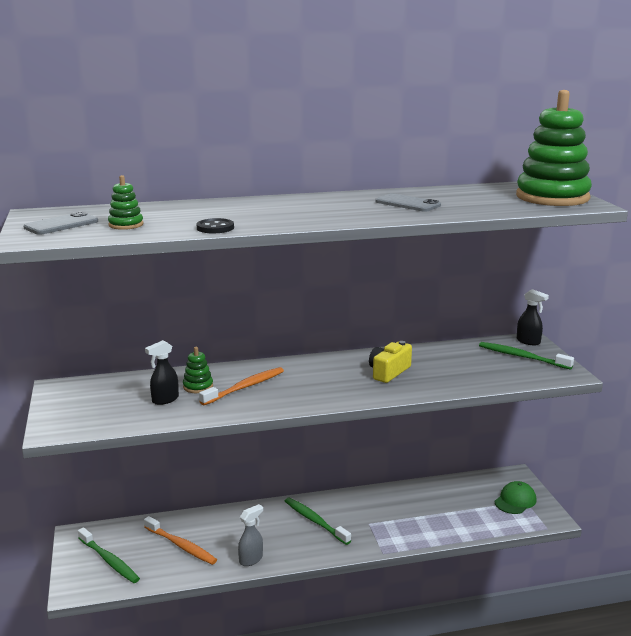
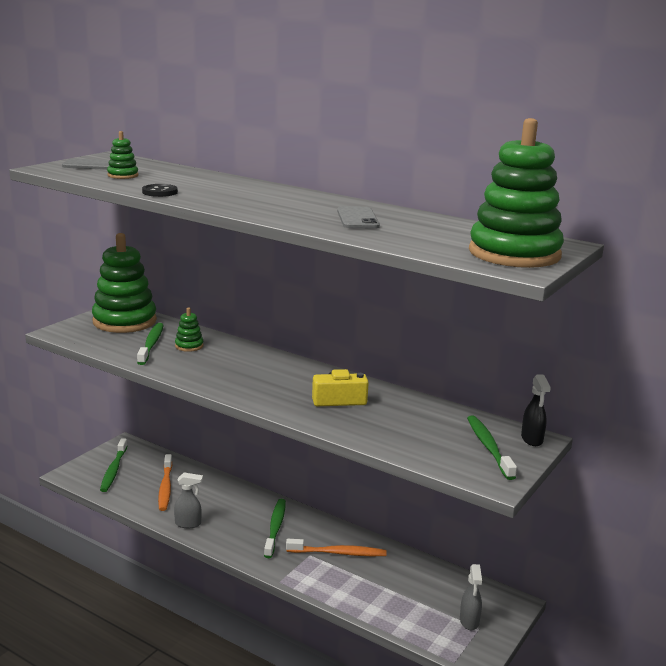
camera: 45 degrees right, 0 degrees up
(92, 393) = (124, 321): none -> green stacking toy
(165, 400) = (151, 344): black spray bottle -> green toothbrush
(245, 387) = (215, 360): orange toothbrush -> orange toothbrush (338, 553)
(515, 501) = (469, 621): green cap -> grey spray bottle

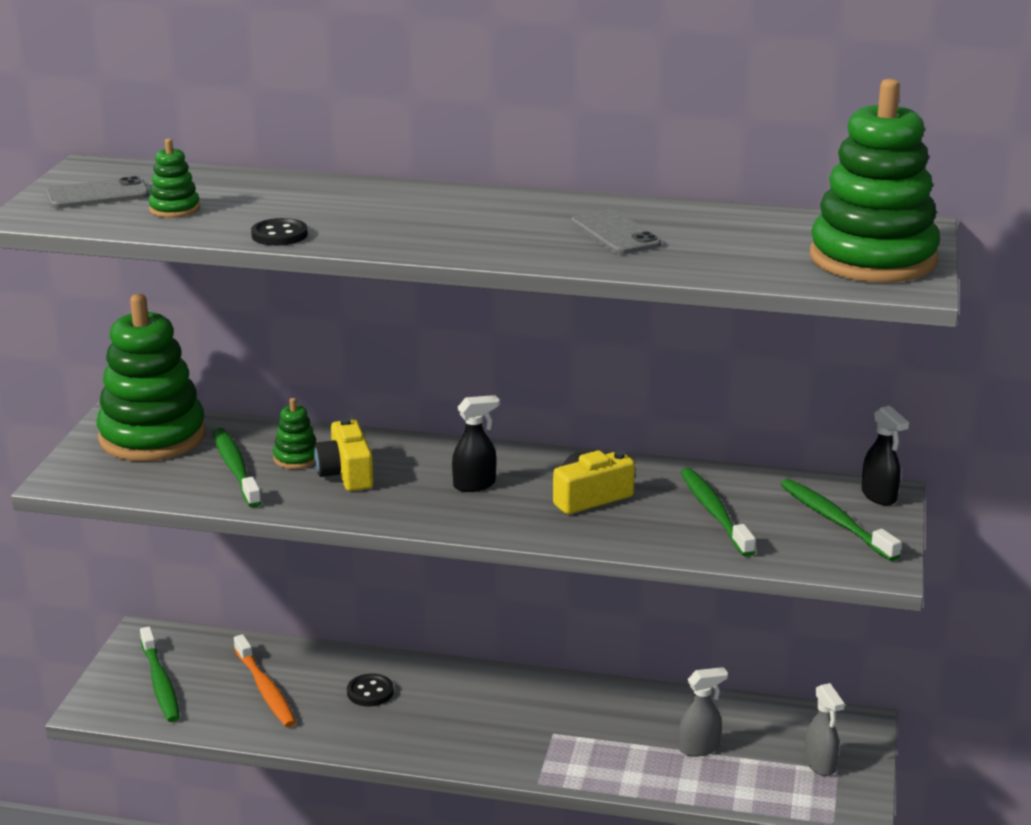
camera: 20 degrees left, 5 degrees up
(188, 524) = (344, 736): grey spray bottle -> grey spray bottle (699, 748)
(208, 359) = (346, 473): none -> yellow camera
(221, 503) = (370, 692): none -> black button
(275, 528) = (476, 707): green toothbrush -> green toothbrush (714, 512)
(276, 379) = (475, 485): none -> black spray bottle
(338, 553) = (591, 720): orange toothbrush -> none

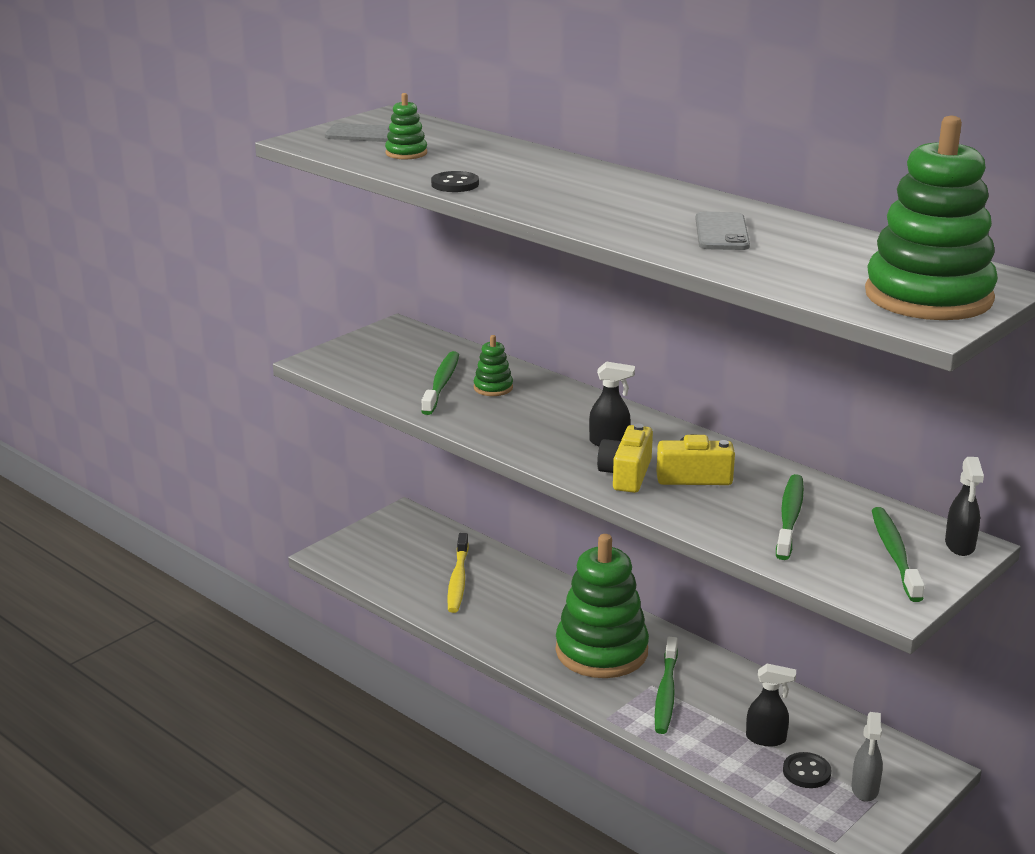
camera: 30 degrees right, 0 degrees up
(152, 437) = (406, 347): green stacking toy -> green stacking toy (601, 651)
(160, 683) = (388, 551): green toothbrush -> green toothbrush (666, 693)
(265, 689) = (458, 580): orange toothbrush -> yellow toothbrush
(346, 473) = (518, 408): yellow camera -> yellow camera (626, 474)
(370, 692) = (533, 607): black button -> black button (806, 772)
(699, 748) = (766, 739): grey spray bottle -> black spray bottle

